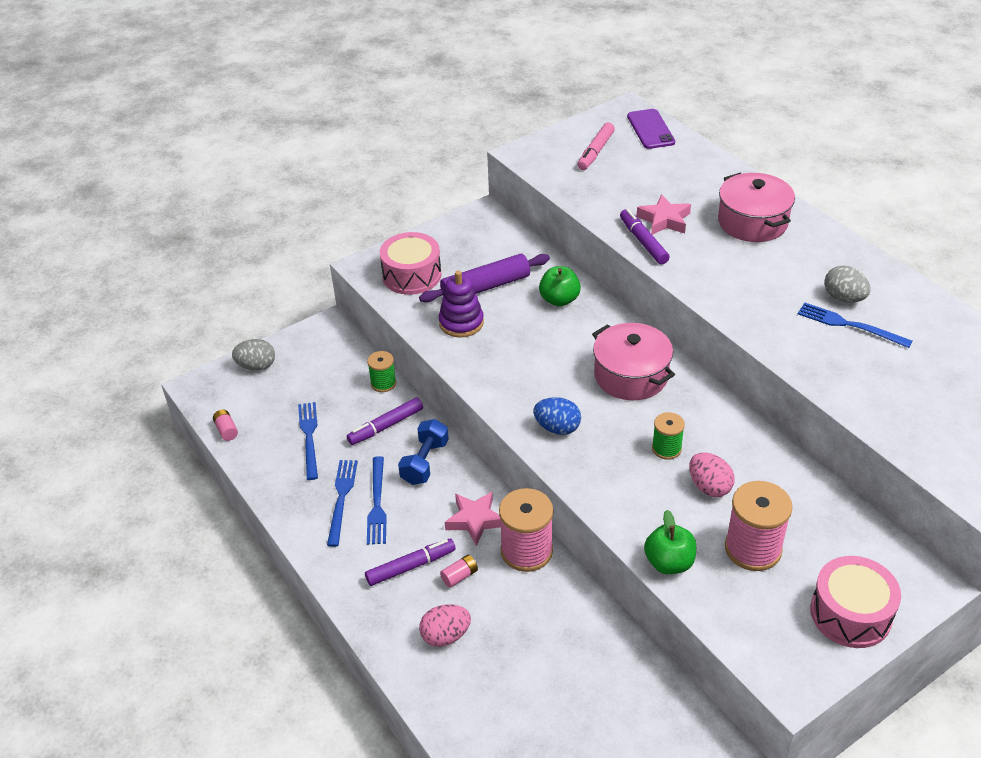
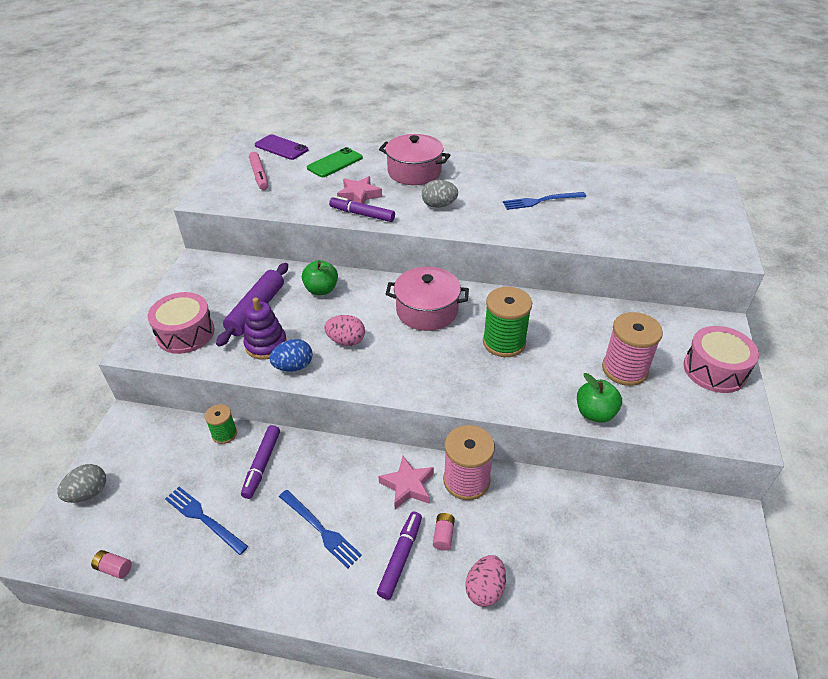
camera: 45 degrees left, 0 degrees up
(342, 498) = (286, 547): blue fork -> none
(424, 462) = (323, 470): blue dumbbell -> none
(557, 428) = (421, 374): blue egg -> blue egg (293, 366)
(666, 449) = (504, 342): green spool -> green spool, size x1.76
(683, 172) = (335, 163): none -> green phone
(709, 487) = (556, 349): pink egg -> pink egg (346, 341)
(843, 298) = (518, 188): grey egg -> grey egg (439, 205)

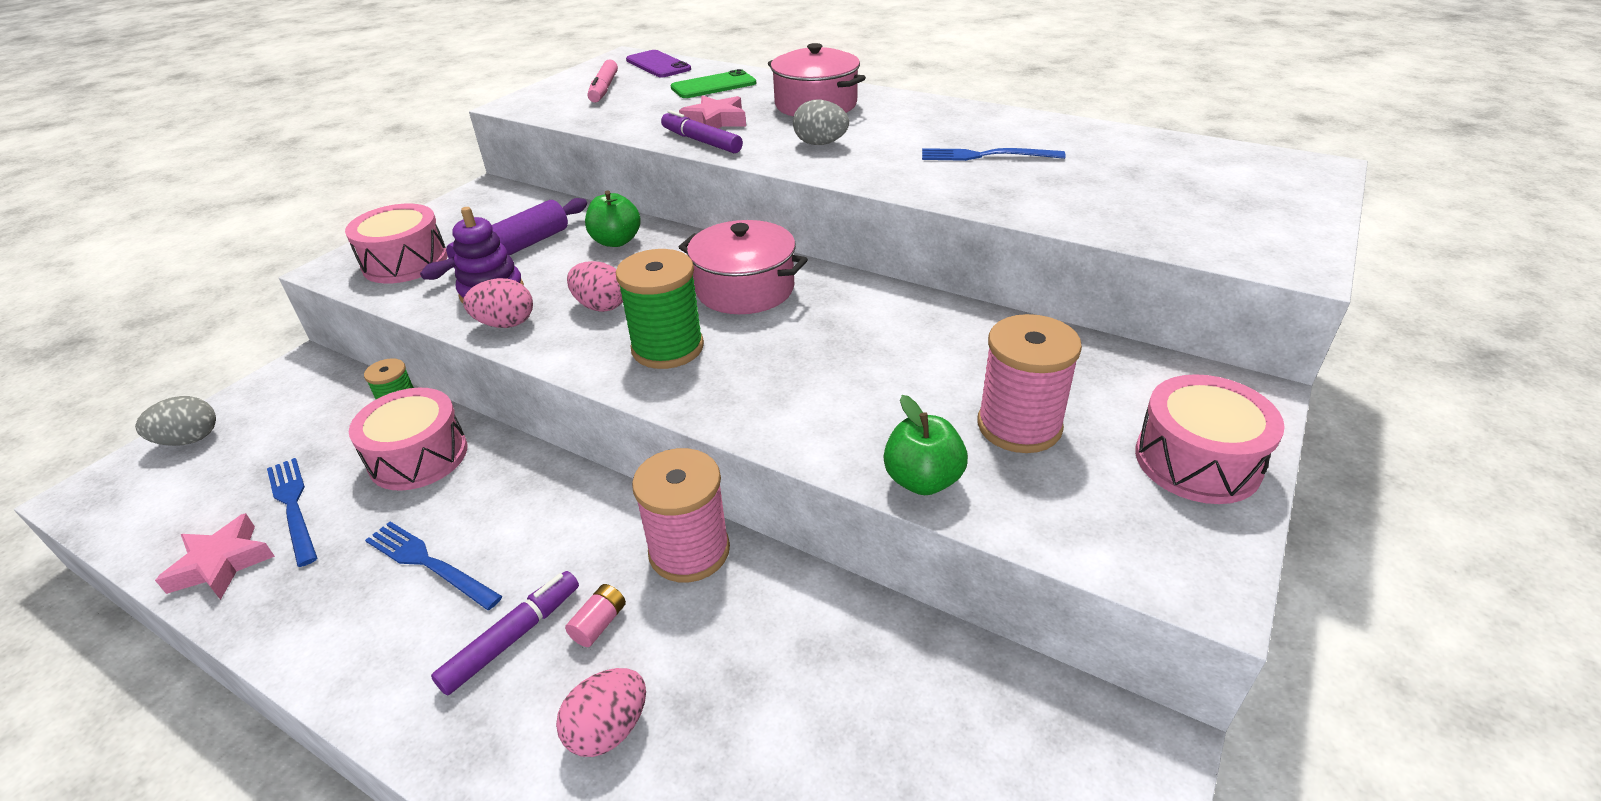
camera: 20 degrees right, 5 degrees down
(114, 568) = (141, 539): pink battery -> none
(262, 464) = (418, 456): purple marker -> pink drum
(293, 366) = (505, 324): blue egg -> pink egg
(320, 529) = (429, 563): blue fork -> blue fork turned 150 degrees clockwise
(408, 486) = (595, 536): pink star -> pink star (222, 563)
(504, 342) = (834, 349): green spool -> green spool (667, 348)

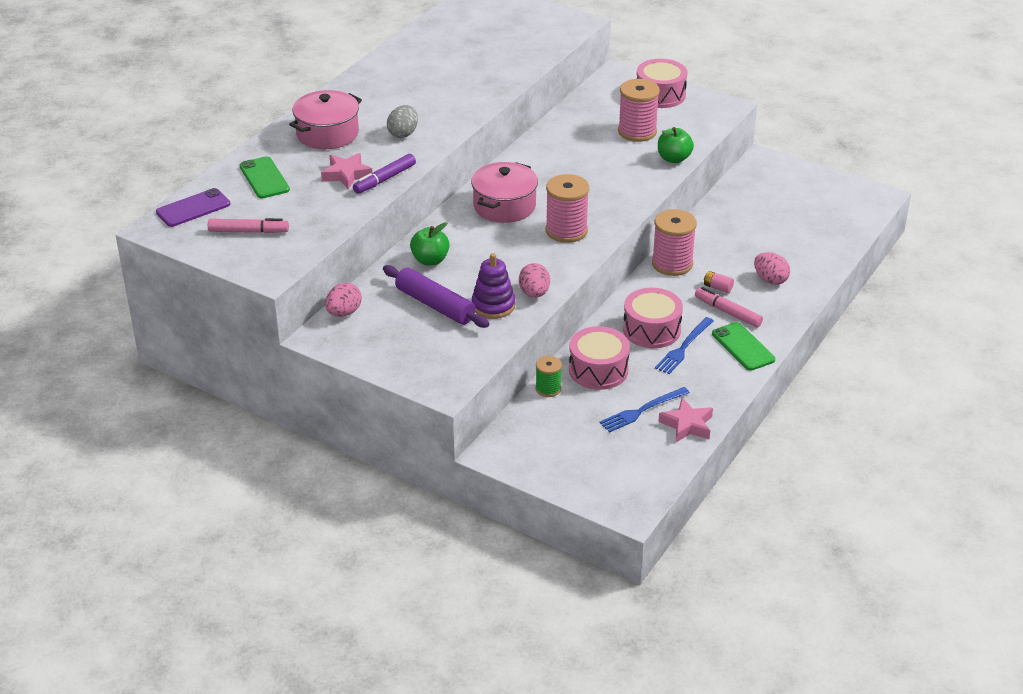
camera: 90 degrees left, 0 degrees up
(190, 439) = (577, 481): grey egg -> none
(392, 660) = (743, 347): none -> green phone
(405, 262) = (442, 354): pink drum -> pink drum (651, 330)
(512, 638) = (728, 312): purple marker -> pink marker
(601, 306) = (517, 258): pink egg -> pink egg (344, 313)
(667, 348) = (566, 231): green spool -> pink spool
(986, 156) = (439, 80): blue fork -> none

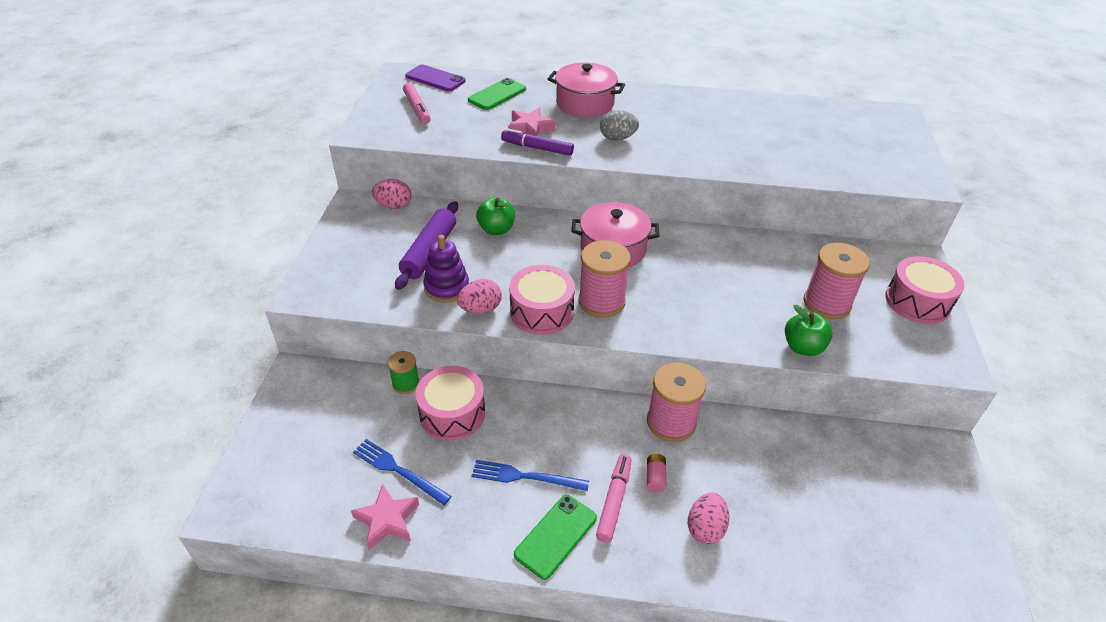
camera: 65 degrees right, 5 degrees up
(651, 330) = (542, 438): pink drum -> pink drum (541, 311)

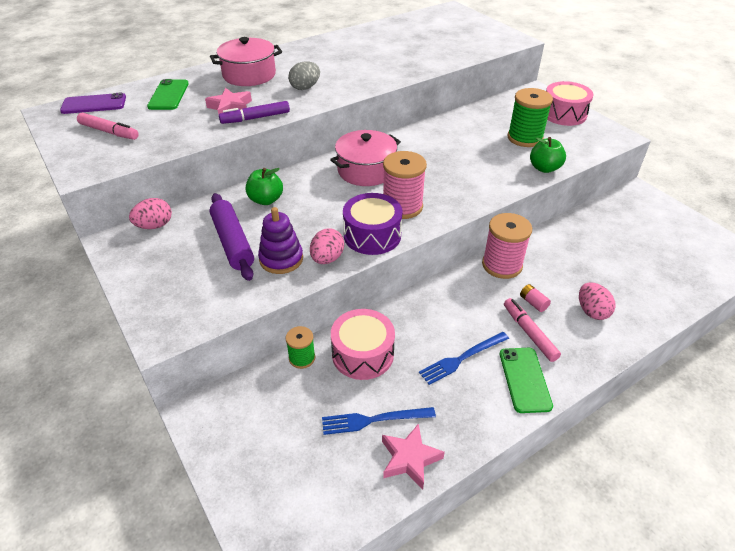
camera: 40 degrees left, 0 degrees up
(541, 311) = (372, 235): pink drum -> purple drum
(826, 303) = (525, 138): pink spool -> green spool

